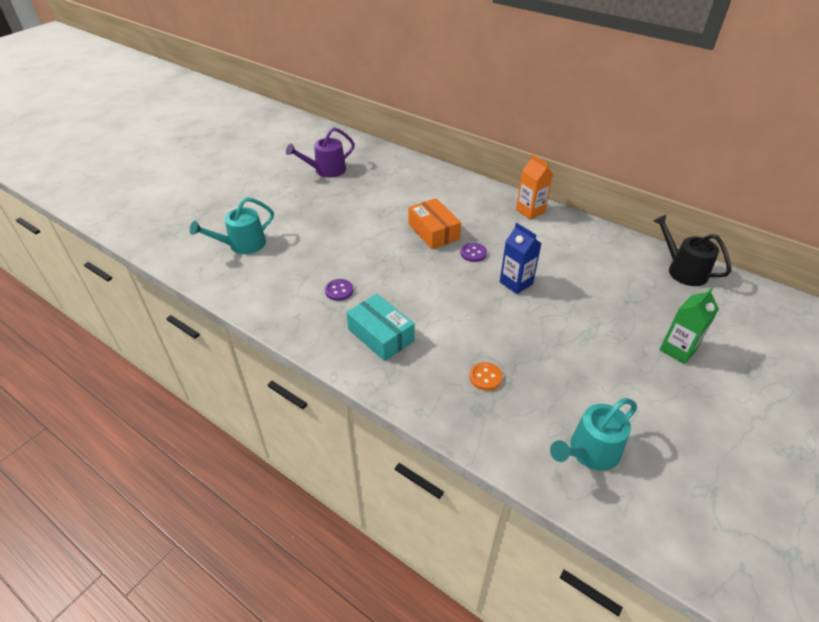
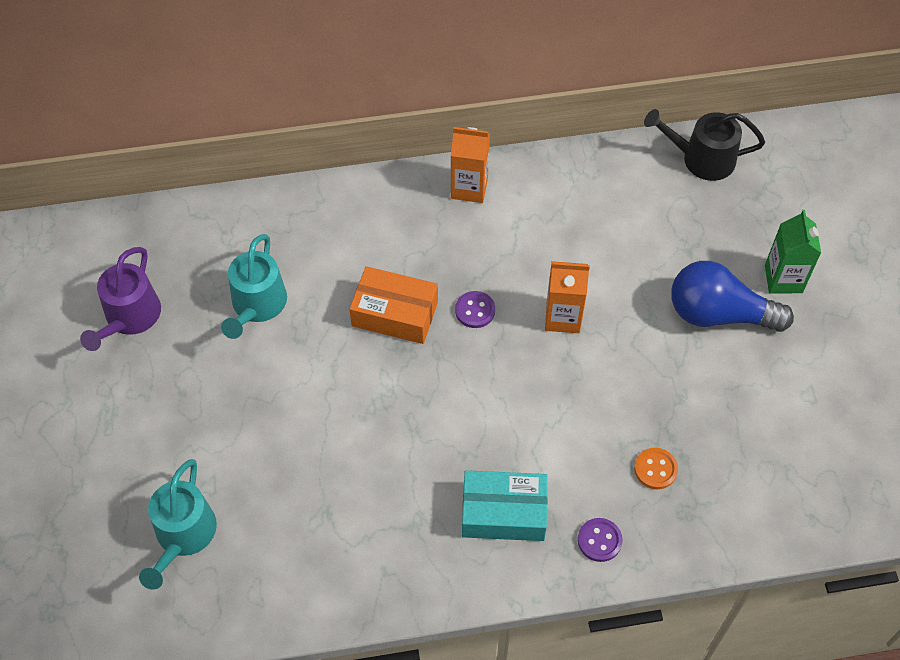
camera: 45 degrees left, 15 degrees up
(339, 291) = (389, 496): purple button -> purple button (599, 540)
(516, 283) = (563, 317): blue carton -> orange carton
(590, 451) = (814, 468): turquoise watering can -> turquoise watering can (257, 305)
(613, 338) = (719, 314): none -> blue light bulb

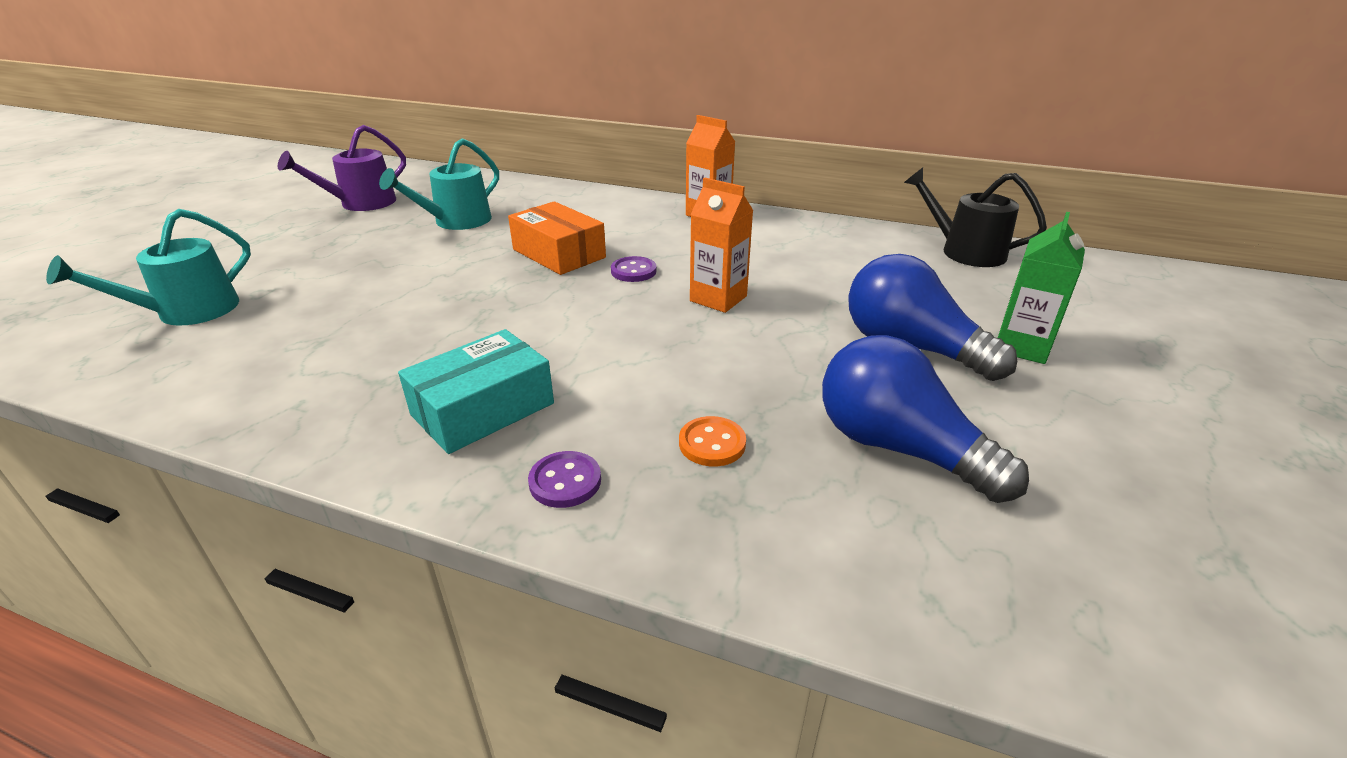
camera: 30 degrees right, 25 degrees down
(503, 513) = (483, 409): turquoise box -> turquoise box turned 75 degrees counterclockwise
(754, 419) = (899, 448): none -> blue light bulb

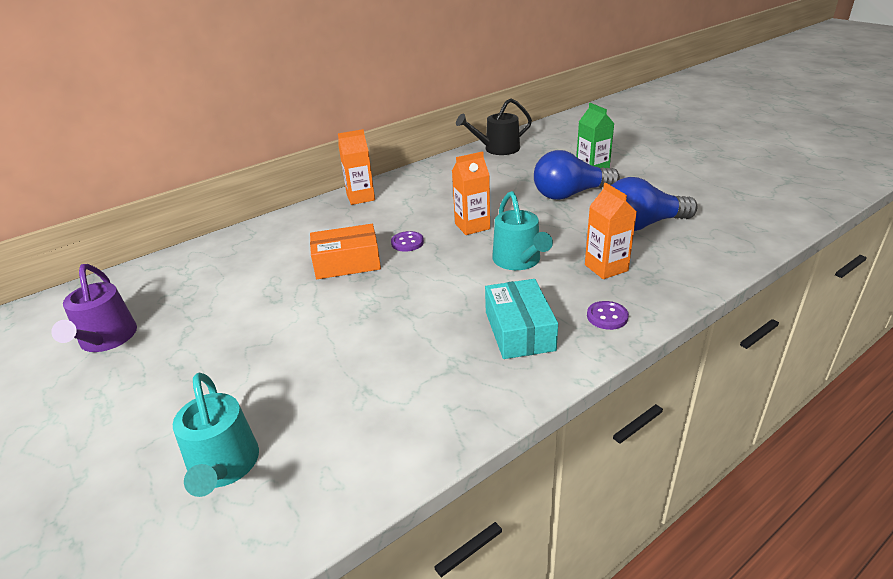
camera: 55 degrees left, 0 degrees up
(457, 221) = (227, 295): turquoise watering can -> turquoise watering can (519, 260)
(712, 443) = (606, 268): orange button -> orange carton

